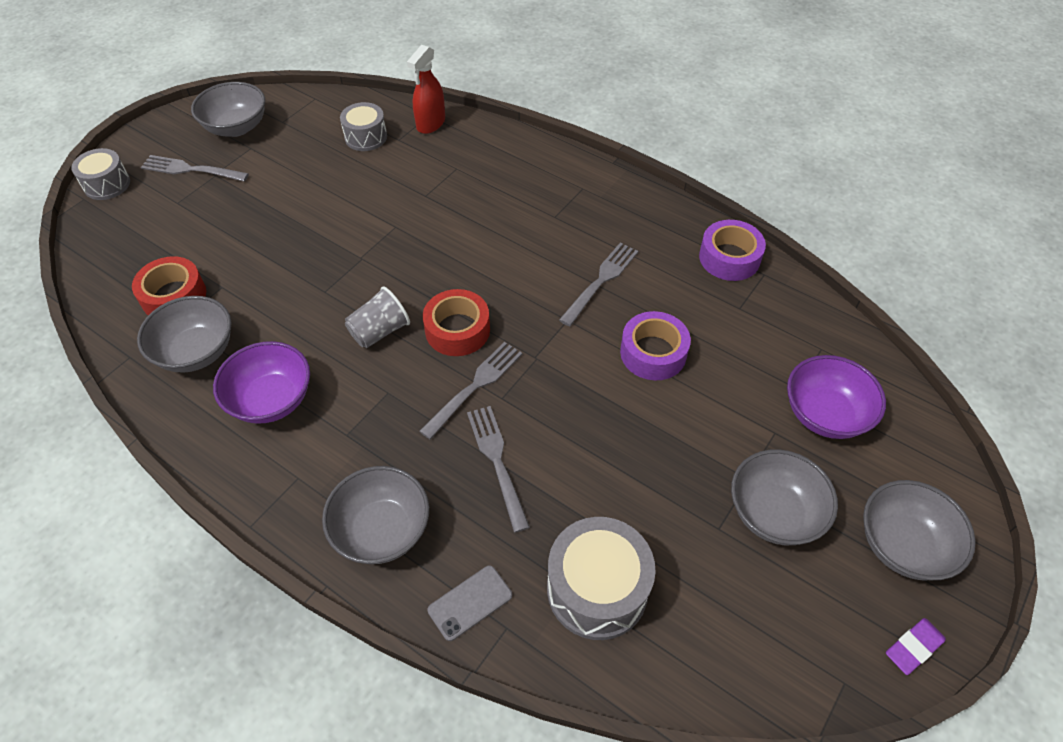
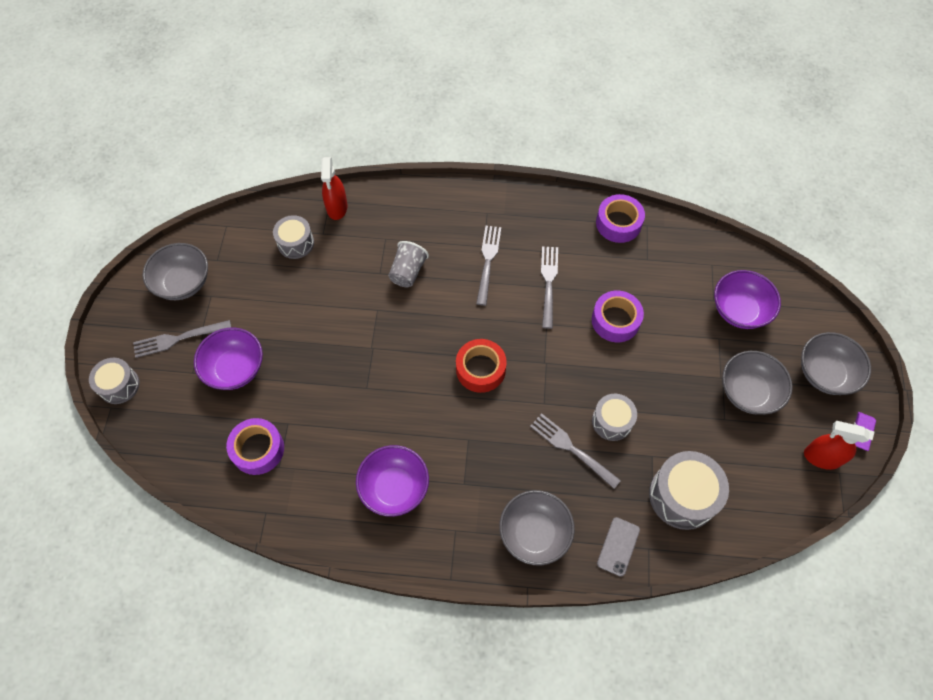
camera: 30 degrees left, 10 degrees up
(174, 296) = (258, 449): red tape -> purple tape
(196, 352) = (312, 482): grey bowl -> none
(217, 216) = (235, 368): none -> purple bowl
(380, 331) = (429, 398): grey cup -> grey cup (408, 272)
(475, 386) = (521, 405): grey fork -> grey fork (488, 261)
(568, 457) = (612, 421): none -> grey drum
(829, 648) = (821, 457): none -> red spray bottle

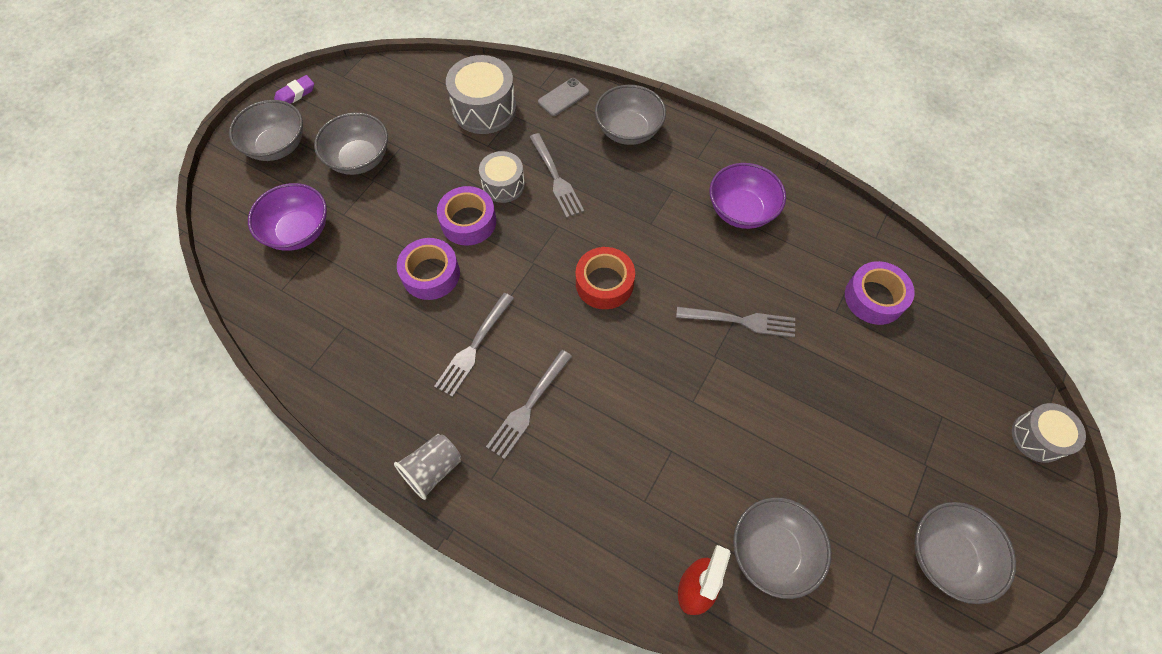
camera: 155 degrees left, 0 degrees up
(178, 338) = (957, 470): grey fork -> grey fork (740, 321)
(235, 368) = (887, 399): purple bowl -> none
(295, 243) = (772, 551): grey drum -> grey bowl
(408, 272) = (634, 436): grey cup -> grey cup (433, 469)
(618, 223) = (340, 387): purple tape -> purple tape (468, 221)
(821, 457) = (346, 90): red spray bottle -> none

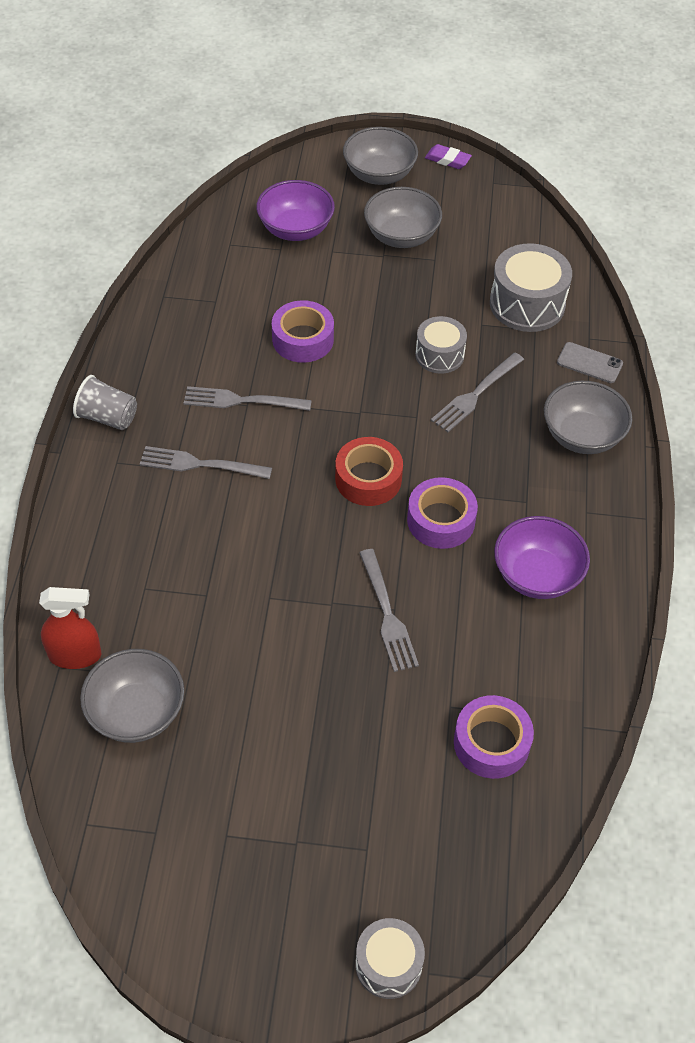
camera: 65 degrees right, 10 degrees down
(468, 221) = (378, 344): purple tape -> purple tape (441, 520)
(946, 556) = (196, 883): grey bowl -> none

